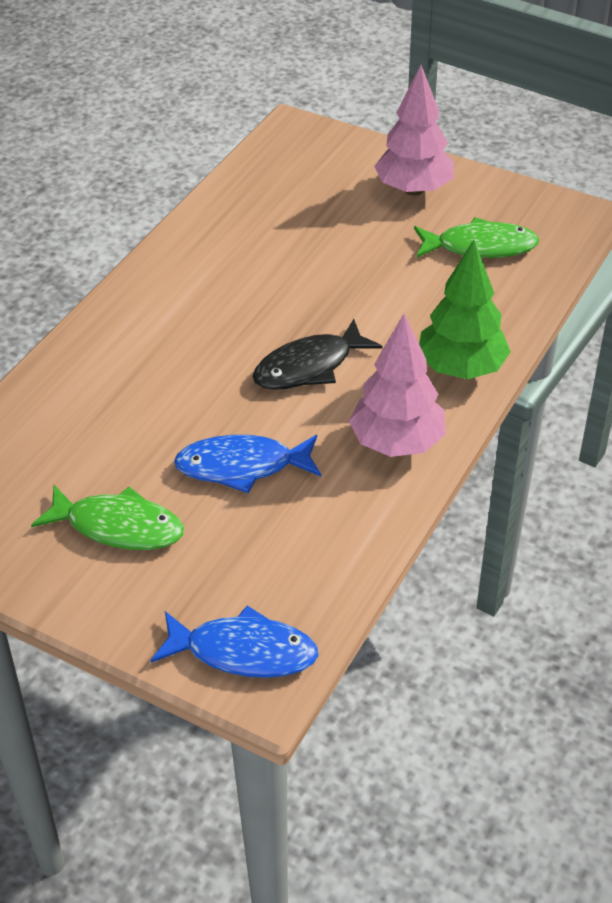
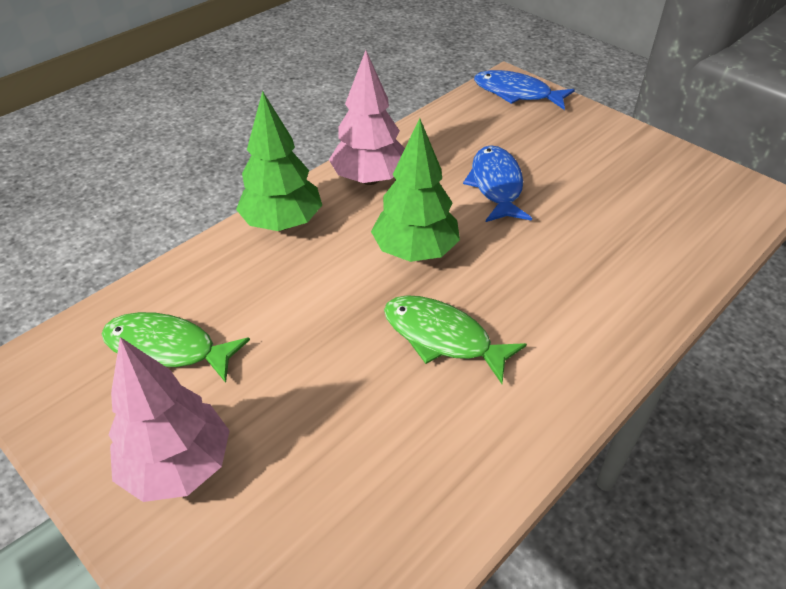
camera: 165 degrees left, 0 degrees up
(118, 527) = (595, 164): green fish -> green fish (442, 337)
(242, 466) = (496, 185): blue fish -> blue fish turned 105 degrees counterclockwise
(309, 367) = (415, 251): black fish -> green tree

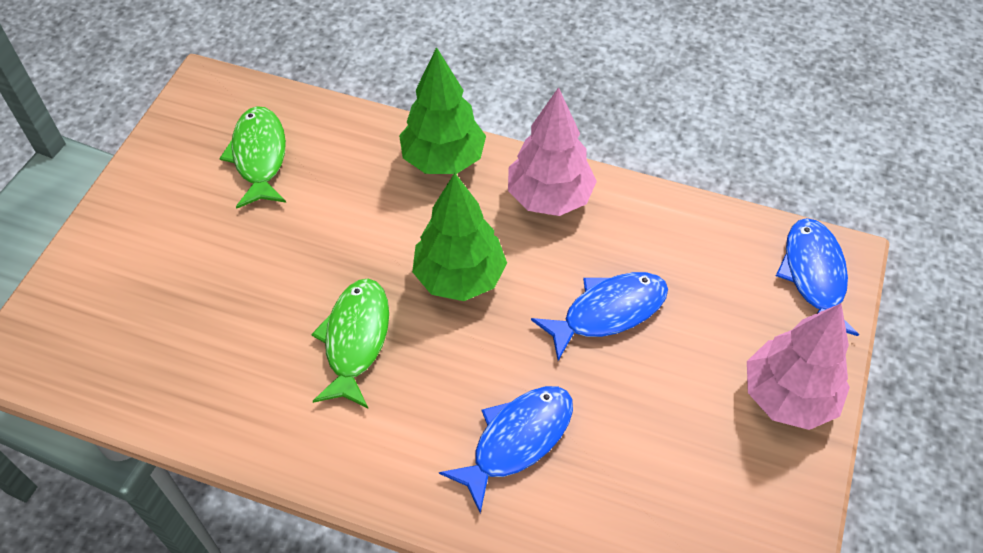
camera: 65 degrees right, 10 degrees up
(178, 466) = (157, 219): pink tree -> pink tree (788, 397)
(590, 267) = (517, 440): none -> blue fish

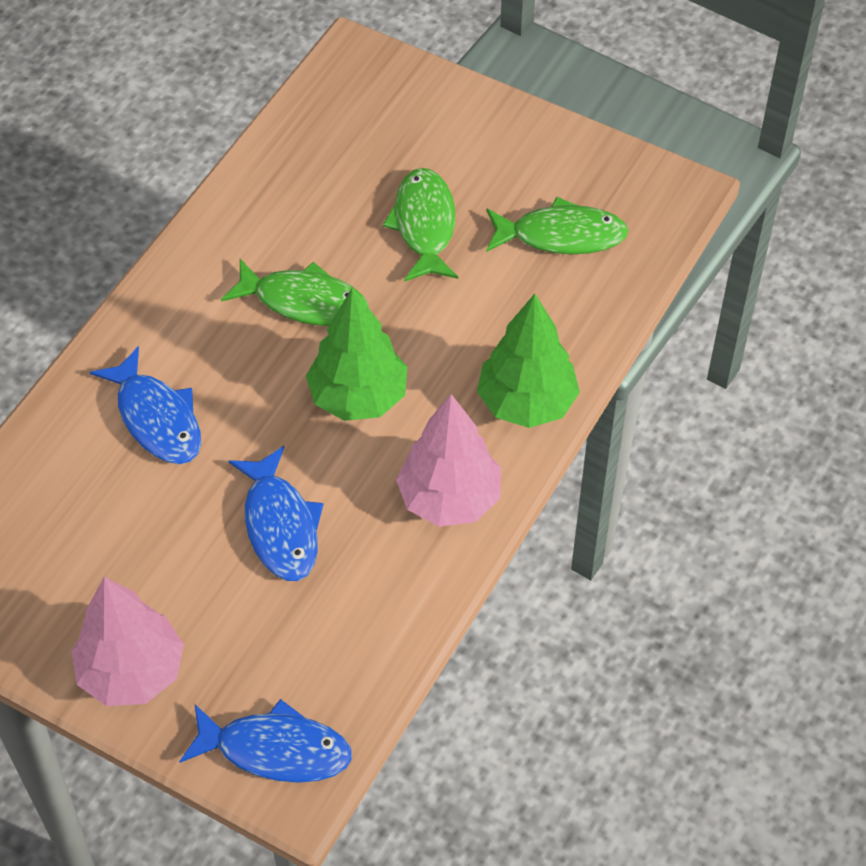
camera: 100 degrees right, 0 degrees up
(252, 257) = (424, 225): none -> green fish

